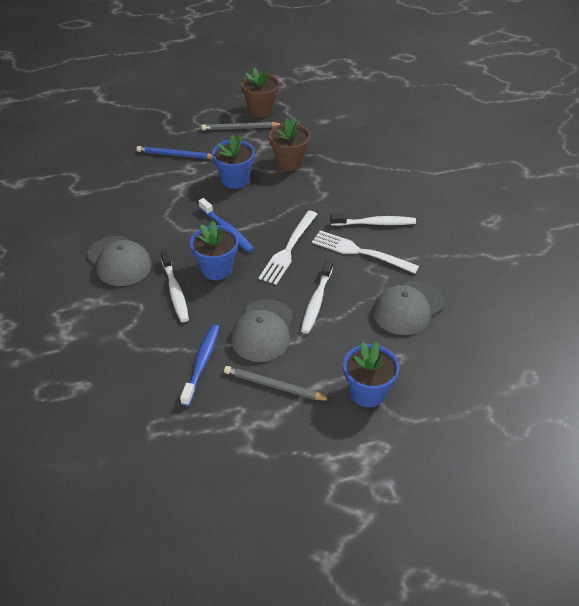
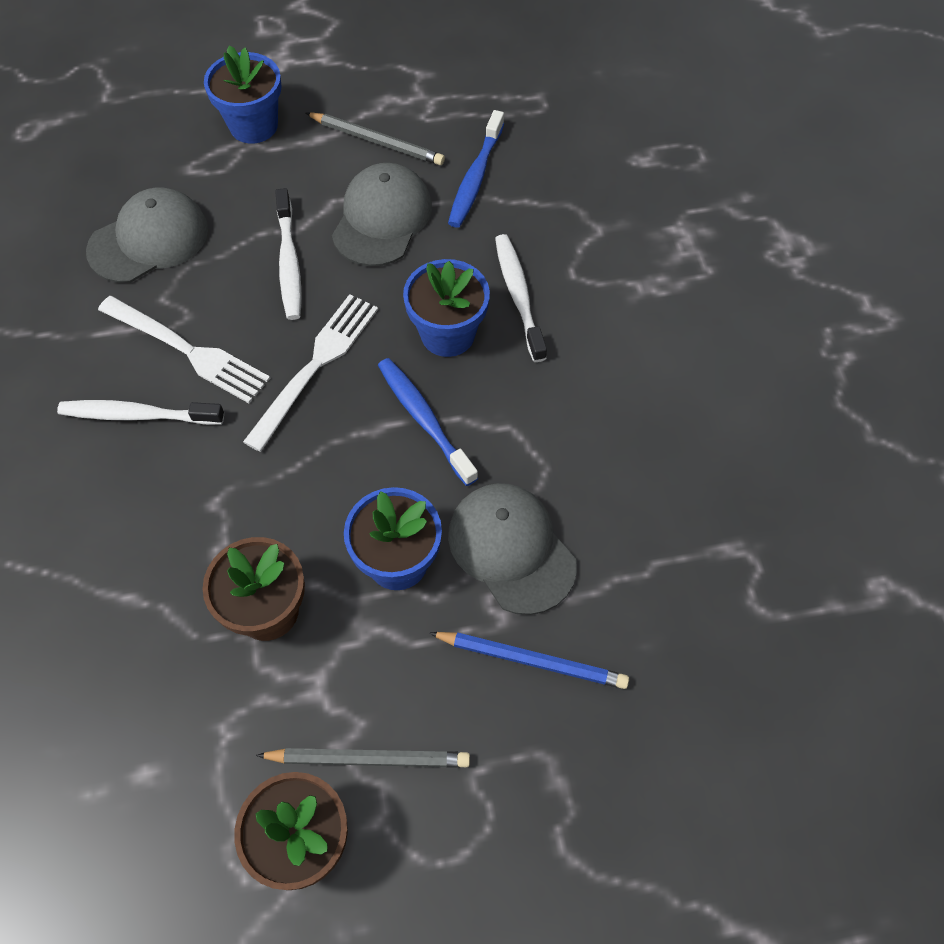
camera: 175 degrees left, 15 degrees up
(119, 261) = (621, 362): grey cap -> grey cap (511, 549)
(316, 301) = (289, 262): white toothbrush -> white toothbrush turned 150 degrees clockwise

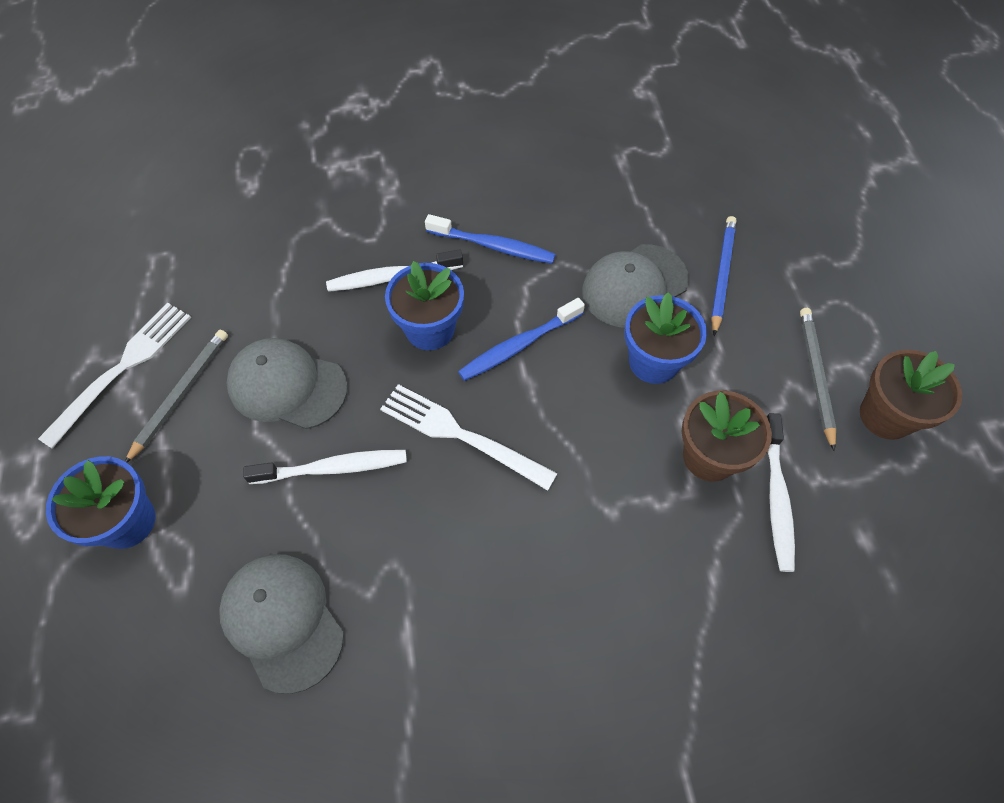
camera: 90 degrees left, 0 degrees up
(139, 415) = (517, 597): white toothbrush -> white toothbrush (776, 497)
(189, 351) = (439, 556): white fork -> white fork (123, 367)
(476, 177) = (247, 308): blue toothbrush -> blue toothbrush (492, 246)

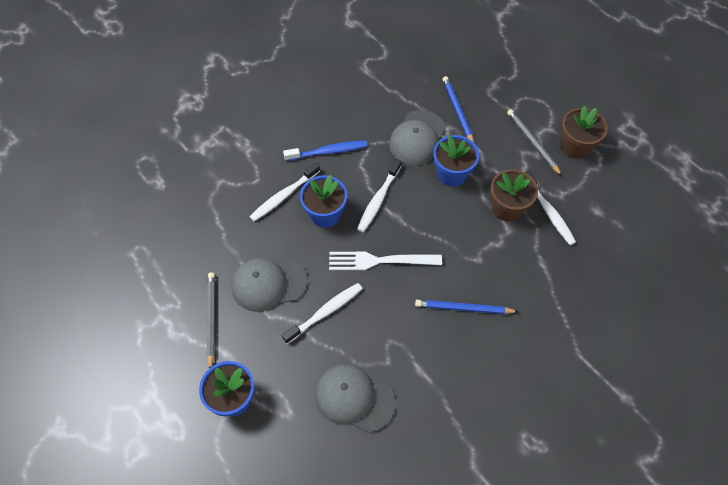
camera: 30 degrees left, 0 degrees up
(123, 367) = (165, 323): white fork -> none
(519, 345) = (378, 199): blue toothbrush -> white toothbrush
(539, 577) = (464, 308): none -> blue pencil

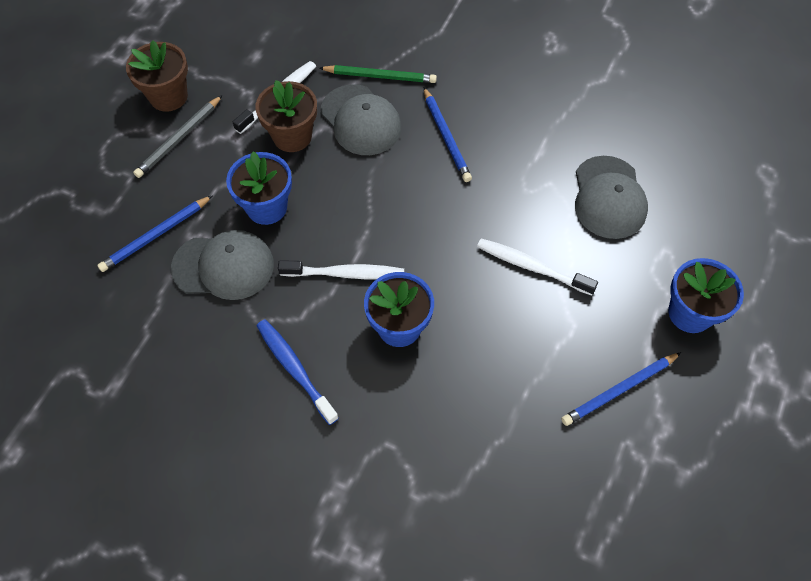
camera: 115 degrees left, 0 degrees up
(211, 319) = (619, 390): grey pencil -> blue pencil
(268, 284) = (533, 347): grey cap -> grey cap (361, 120)
(284, 196) = (396, 392): white toothbrush -> none
(379, 261) = (433, 238): white fork -> none
(544, 287) = (380, 76): none -> green pencil

